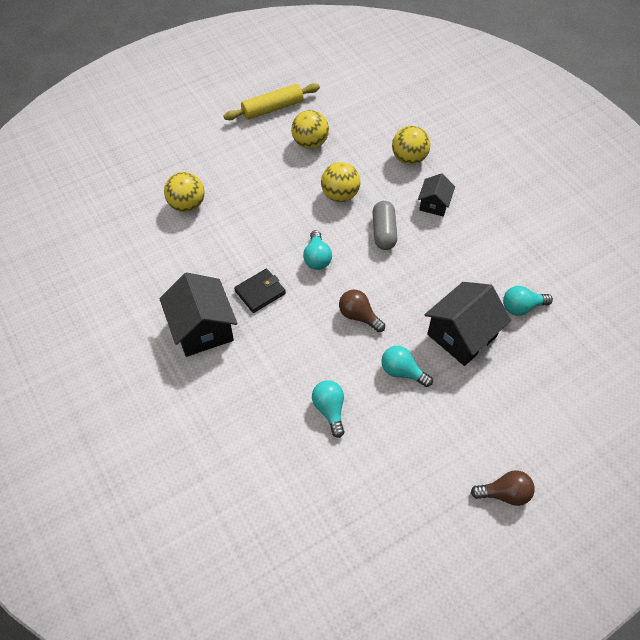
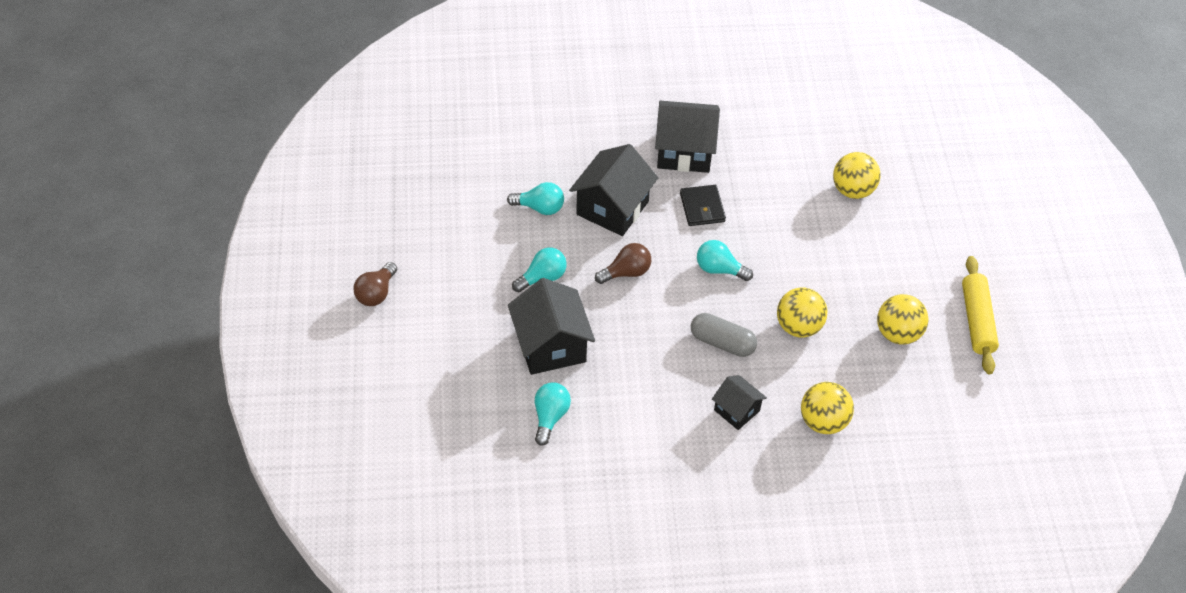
camera: 115 degrees right, 5 degrees down
(297, 354) = (612, 208): none -> black house

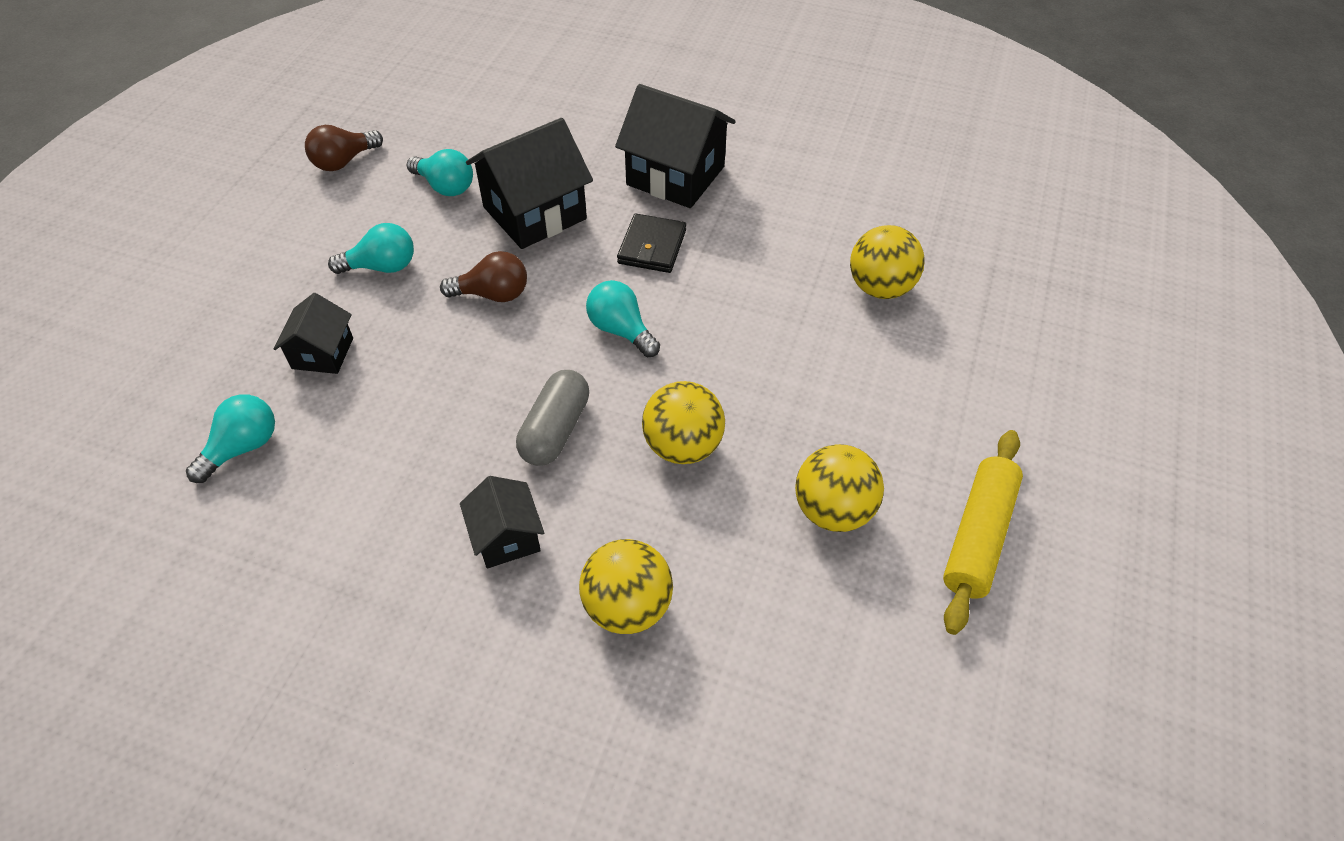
camera: 25 degrees right, 0 degrees up
(376, 293) = (173, 222): brown light bulb -> brown light bulb (344, 161)
(551, 345) = (322, 353): black house -> black house, size x0.56
(722, 342) = (555, 430): grey capsule -> grey capsule turned 60 degrees clockwise

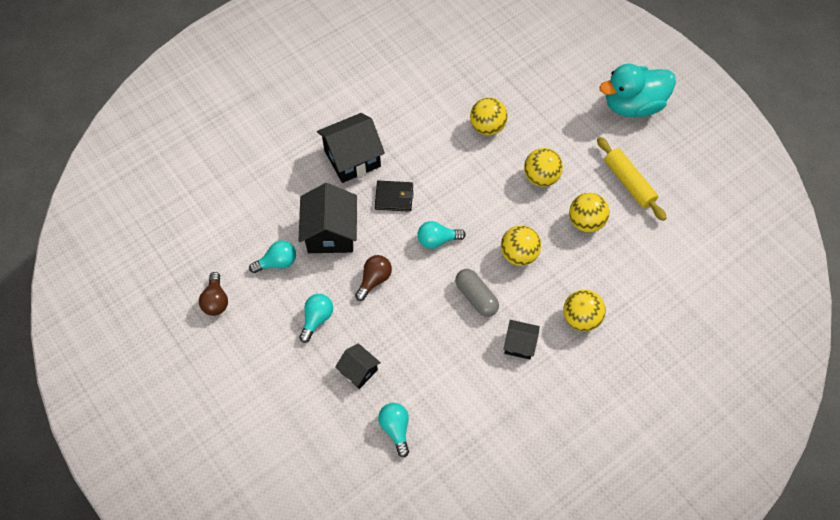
camera: 55 degrees left, 10 degrees up
(652, 247) = (394, 197): black wallet -> black wallet turned 45 degrees counterclockwise
(858, 401) = (541, 177): none -> yellow ball
(1143, 458) = (633, 105): none -> turquoise duck

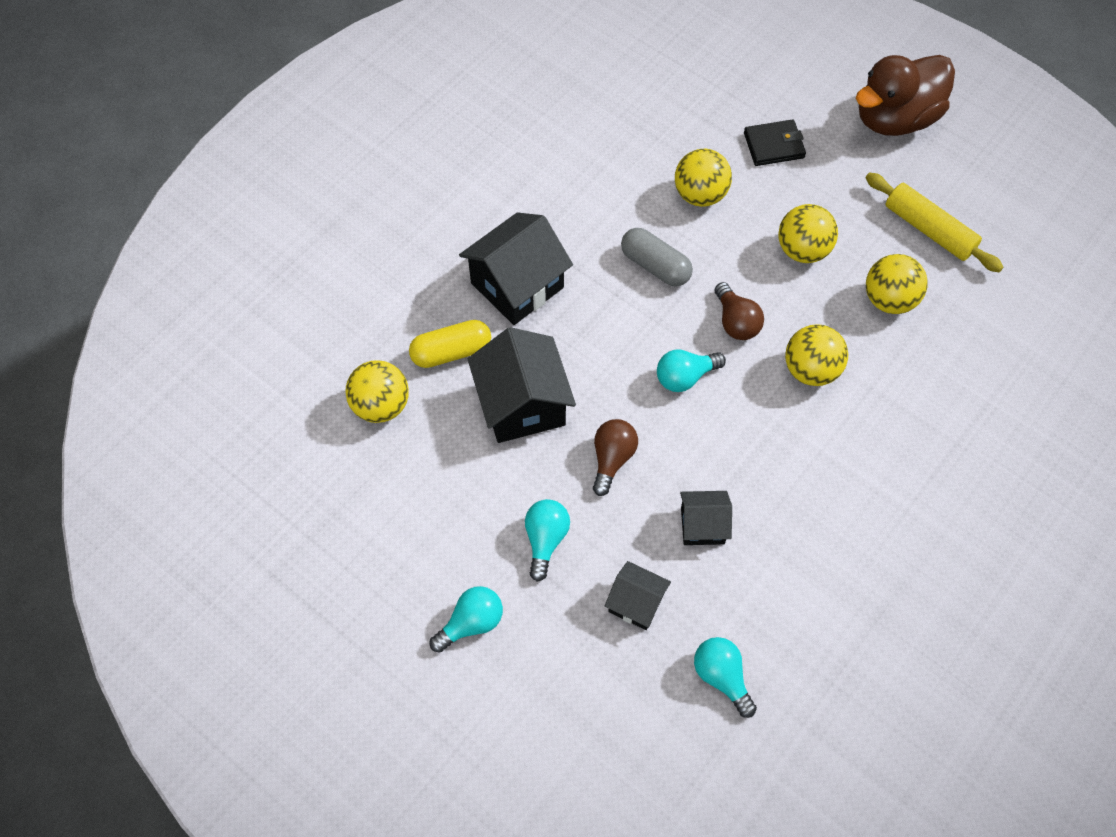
camera: 15 degrees left, 0 degrees up
(216, 301) = (380, 551): brown light bulb -> brown light bulb (736, 322)
(277, 262) = (456, 468): turquoise light bulb -> turquoise light bulb (471, 623)
(298, 190) = (451, 352): none -> yellow capsule
(394, 197) = (599, 328): black wallet -> black wallet (774, 145)
(476, 297) = (771, 448): grey capsule -> grey capsule (655, 266)
(519, 344) = (858, 502): black house -> black house (702, 525)
(581, 318) = (932, 441): yellow ball -> yellow ball (381, 405)
(633, 105) = (895, 118): turquoise duck -> brown duck

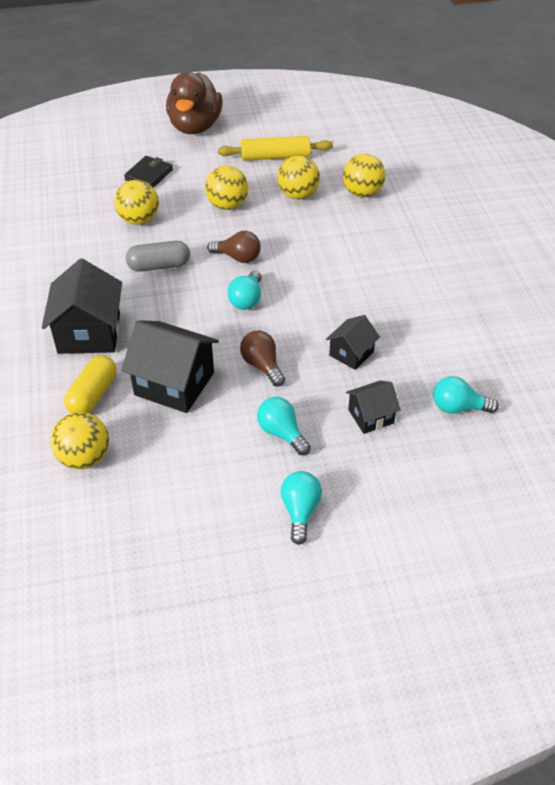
camera: 50 degrees left, 15 degrees down
(810, 370) = (304, 248): yellow ball -> yellow ball (362, 193)

